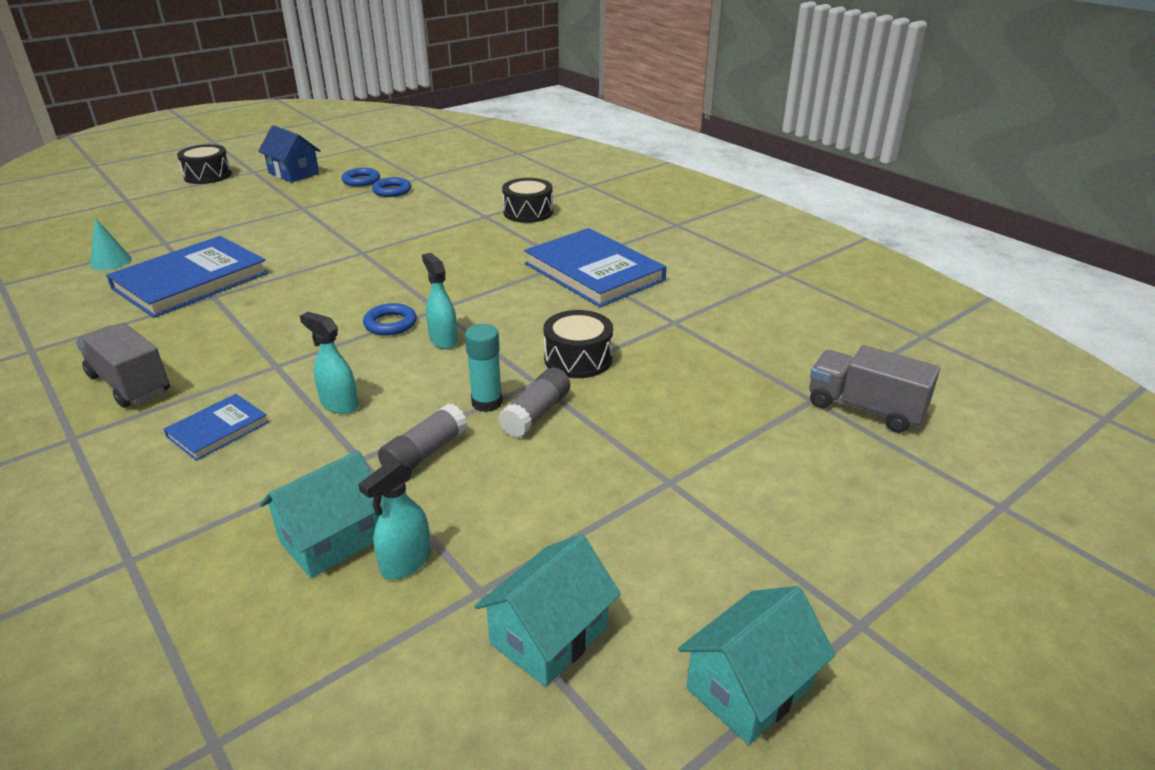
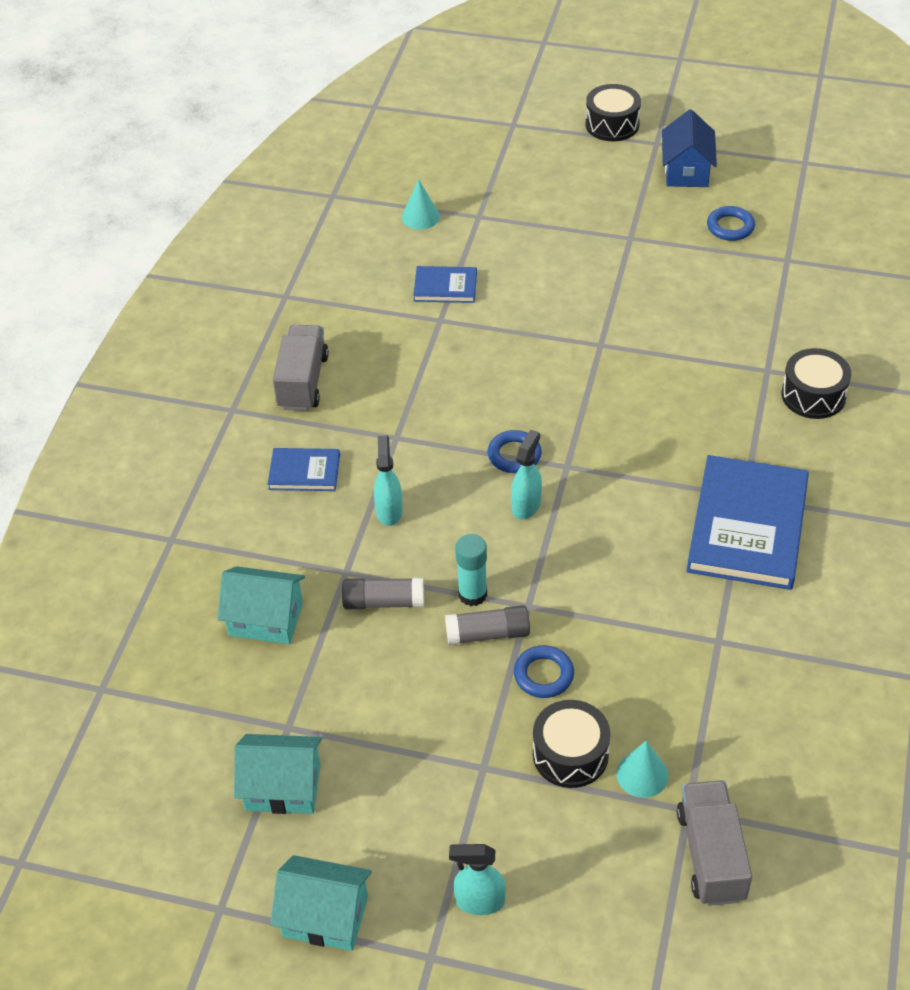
camera: 55 degrees right, 15 degrees up
(191, 281) = (445, 287): blue book -> blue book, size x0.49
(392, 191) = (736, 265): blue ring -> blue ring (543, 675)
(405, 563) = (278, 672): turquoise spray bottle -> turquoise spray bottle (479, 901)
(578, 359) = (588, 611): black drum -> black drum (570, 754)
(759, 405) = (642, 774): none -> turquoise cone

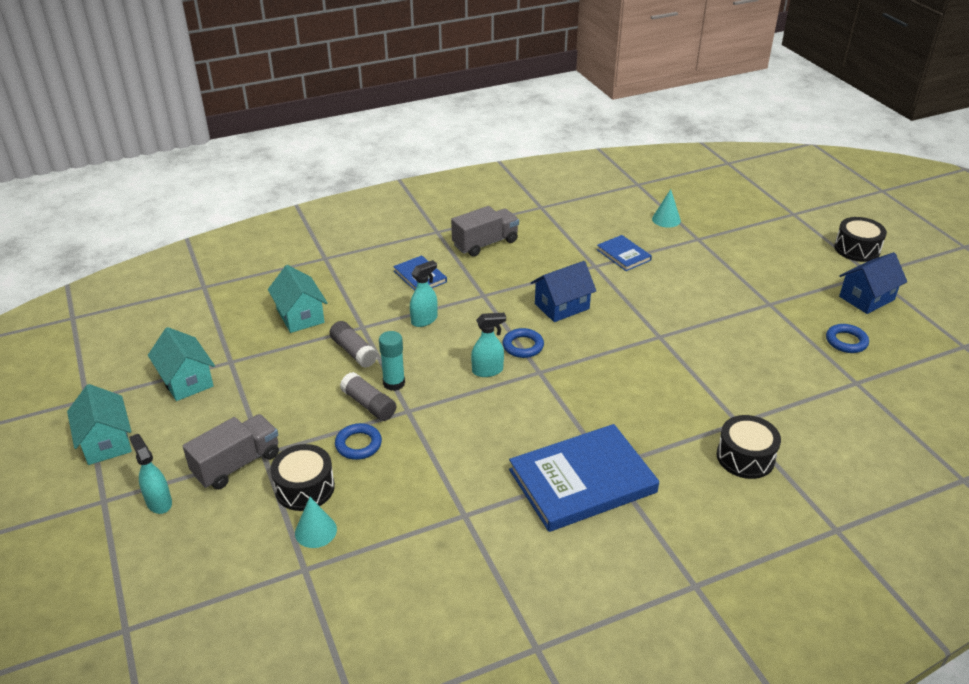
camera: 50 degrees right, 10 degrees down
(480, 386) = (562, 306): none -> blue house
(711, 855) = (274, 600): grey truck -> grey truck (237, 464)

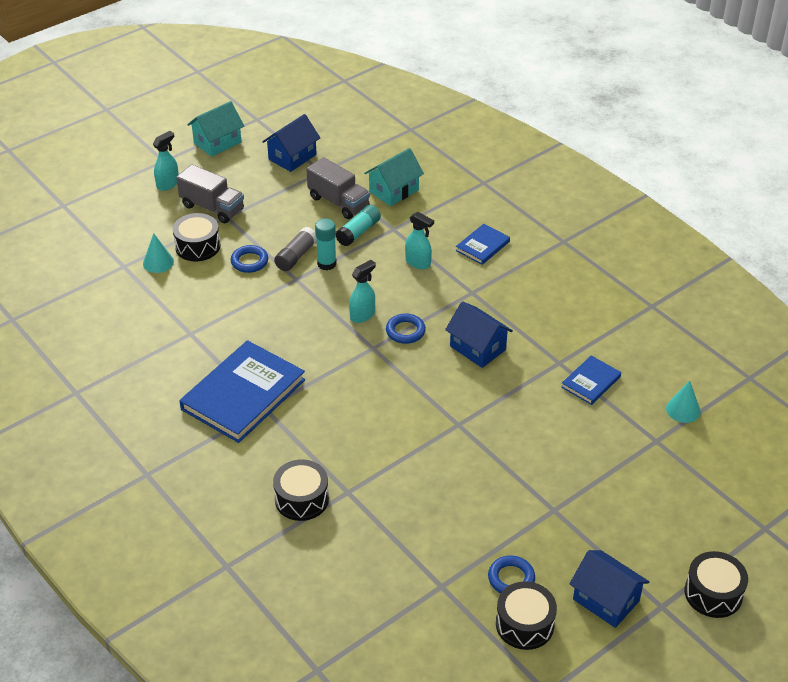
camera: 75 degrees right, 5 degrees up
(186, 380) = (292, 157): turquoise house -> blue house
(353, 352) = (358, 232): grey glue stick -> turquoise glue stick
(485, 243) = (559, 277): grey truck -> grey truck (338, 202)
(488, 371) = (362, 315): turquoise spray bottle -> turquoise spray bottle turned 105 degrees counterclockwise
(582, 481) = (243, 394): blue book -> blue book turned 75 degrees clockwise
(895, 344) = (524, 624): none -> black drum

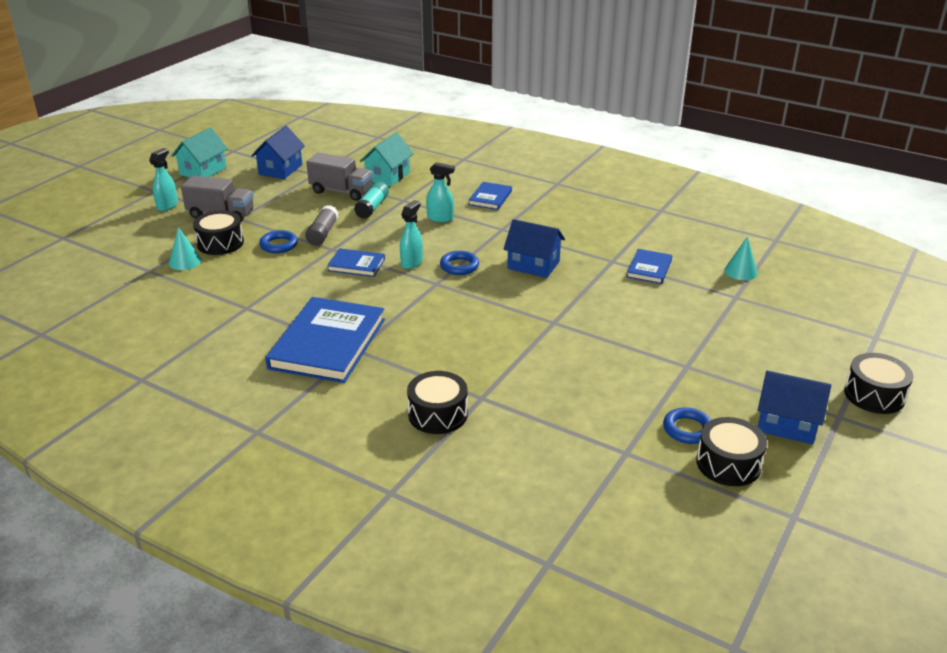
camera: 20 degrees left, 10 degrees down
(310, 305) = (356, 265): none -> blue book
(326, 264) = (355, 233): turquoise glue stick -> none

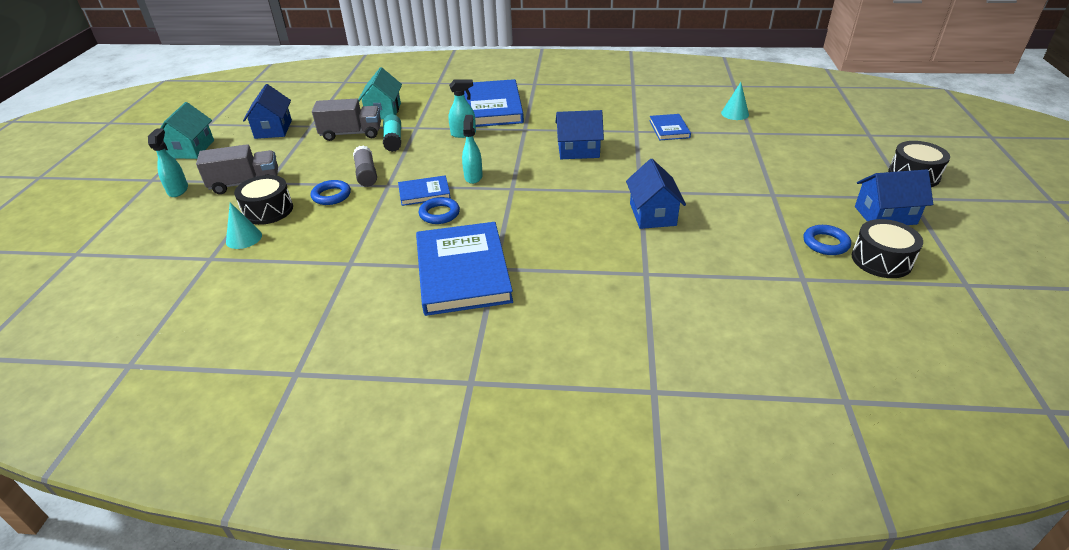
camera: 25 degrees left, 5 degrees up
(438, 414) = (624, 301): black drum -> none
(459, 266) = (518, 168): blue ring -> blue ring (439, 214)
(490, 198) = (491, 107): blue book -> blue book, size x2.02
(543, 347) = (652, 214): none -> blue house

